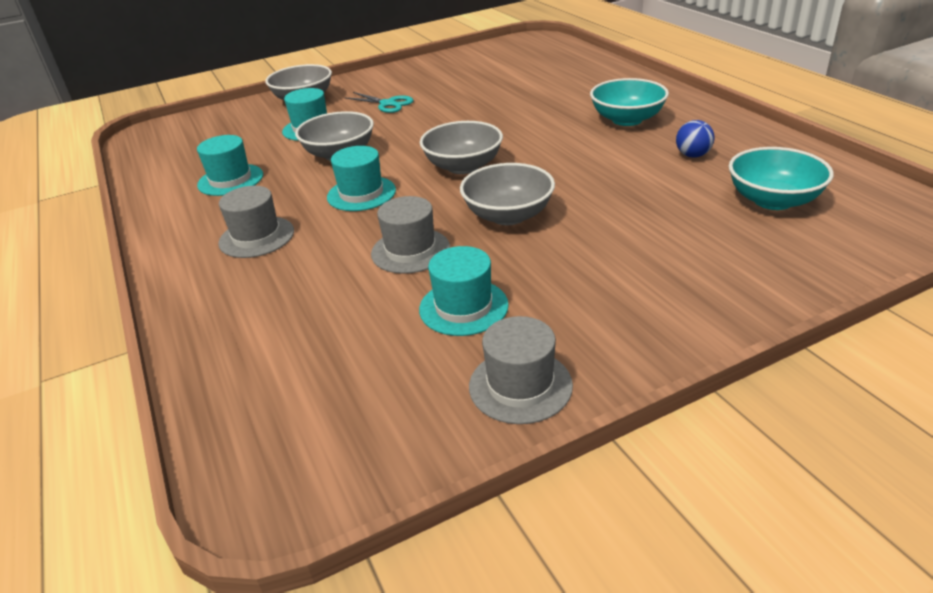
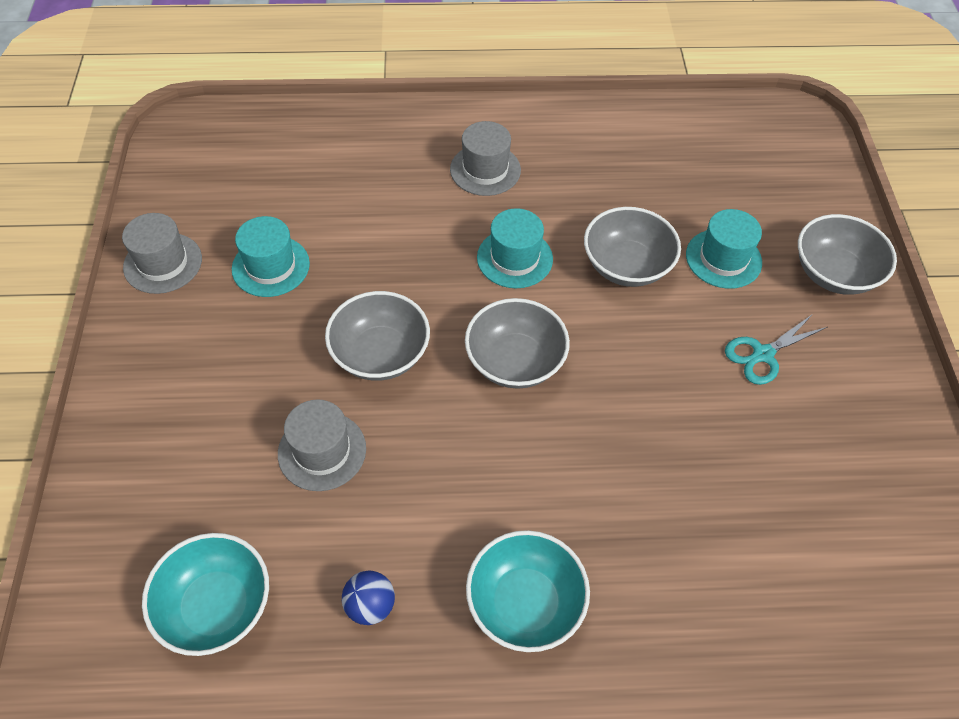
camera: 110 degrees right, 20 degrees up
(230, 180) = (621, 170): turquoise hat -> none
(410, 250) = (378, 261): grey hat -> grey hat (322, 451)

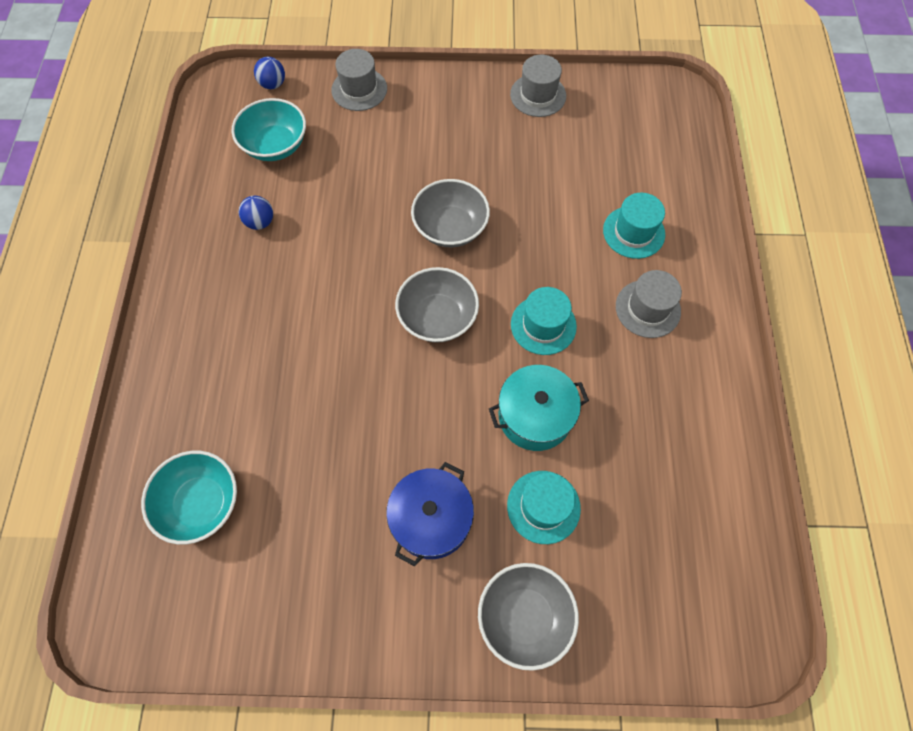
camera: 95 degrees right, 10 degrees up
(75, 632) = (273, 84): none -> blue ball
(271, 266) = (534, 158): turquoise hat -> turquoise hat (633, 232)
(322, 451) = (373, 194): grey hat -> grey hat (359, 89)
(525, 603) = (244, 309): turquoise bowl -> turquoise bowl (201, 503)
(626, 265) = (535, 416): grey bowl -> turquoise pot
(763, 354) = (431, 519): turquoise scissors -> blue pot

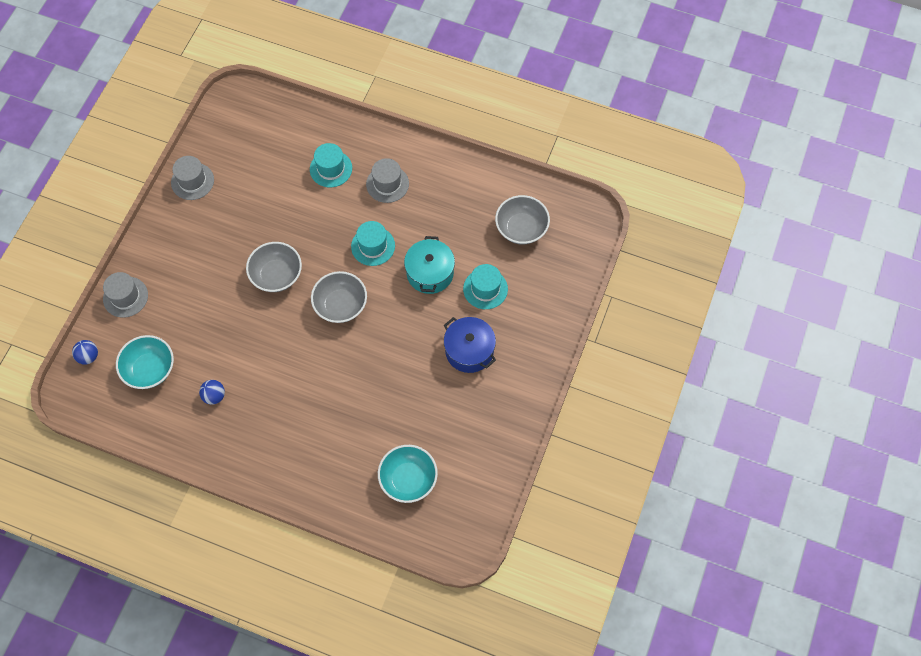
camera: 70 degrees left, 0 degrees up
(524, 616) = (540, 321): grey bowl -> grey bowl (521, 228)

